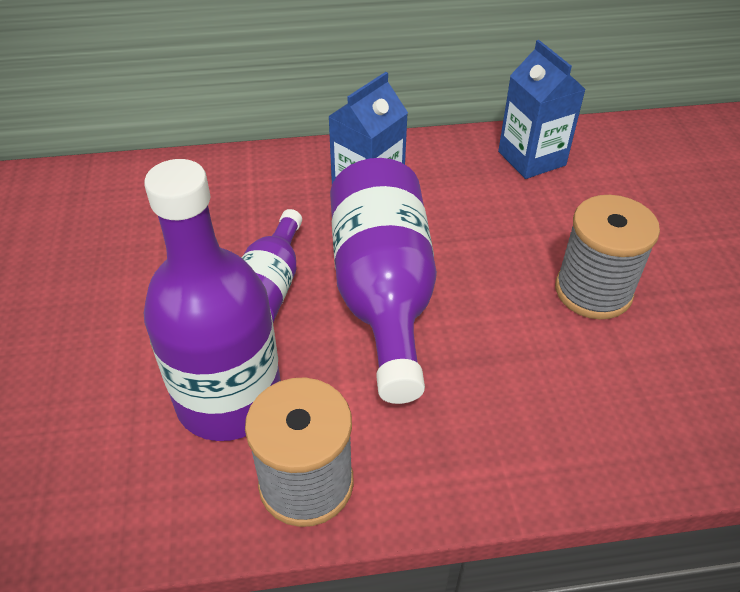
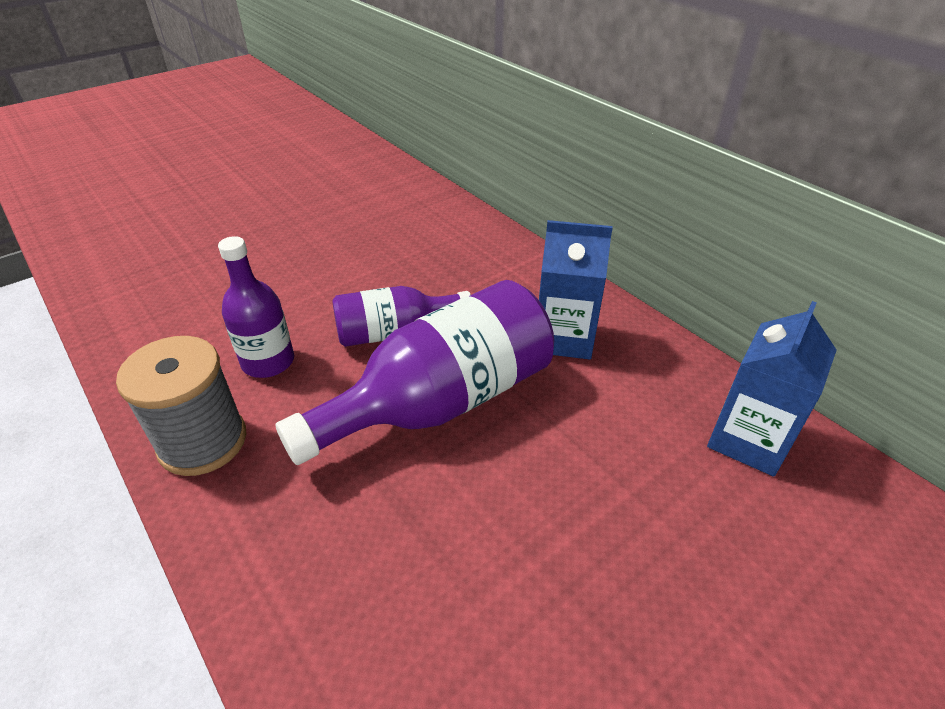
camera: 60 degrees right, 5 degrees down
(229, 399) = (268, 362): purple bottle -> purple bottle, size x0.57
(593, 291) = (579, 582): grey spool -> none

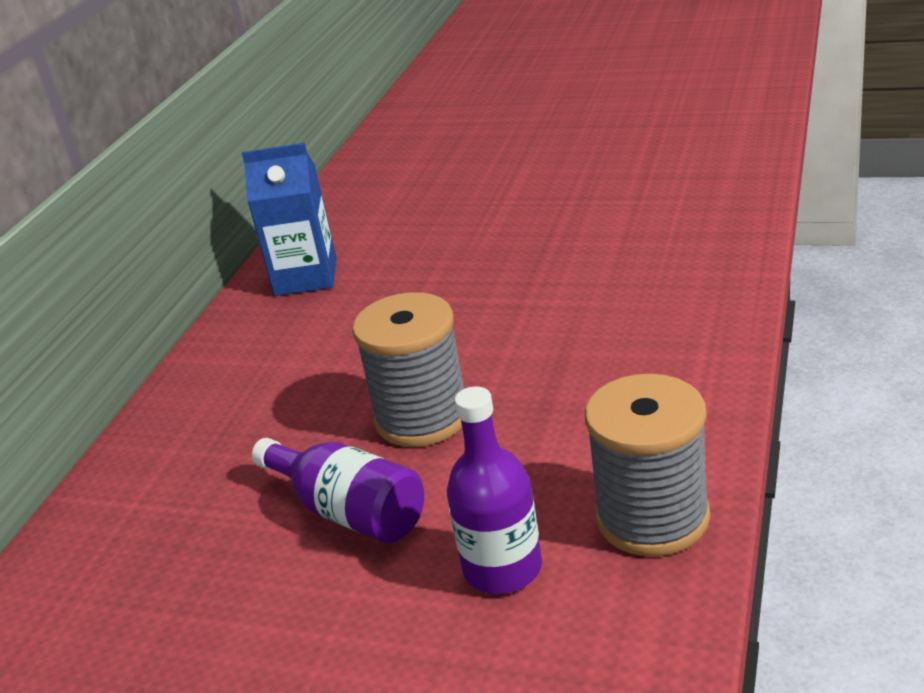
camera: 120 degrees left, 10 degrees down
(441, 402) = (422, 418): purple bottle -> grey spool
(564, 338) = (250, 402): blue carton -> none

